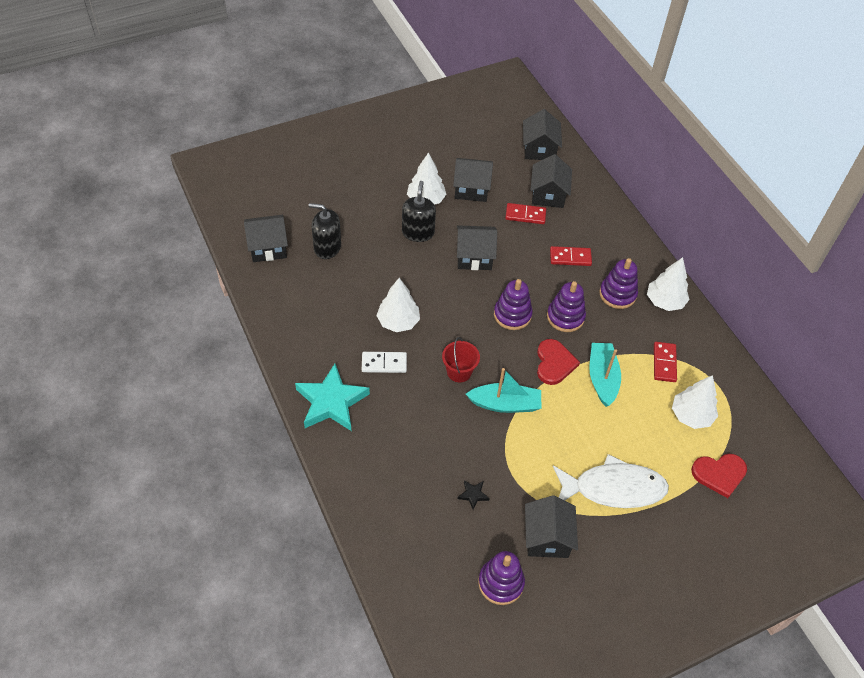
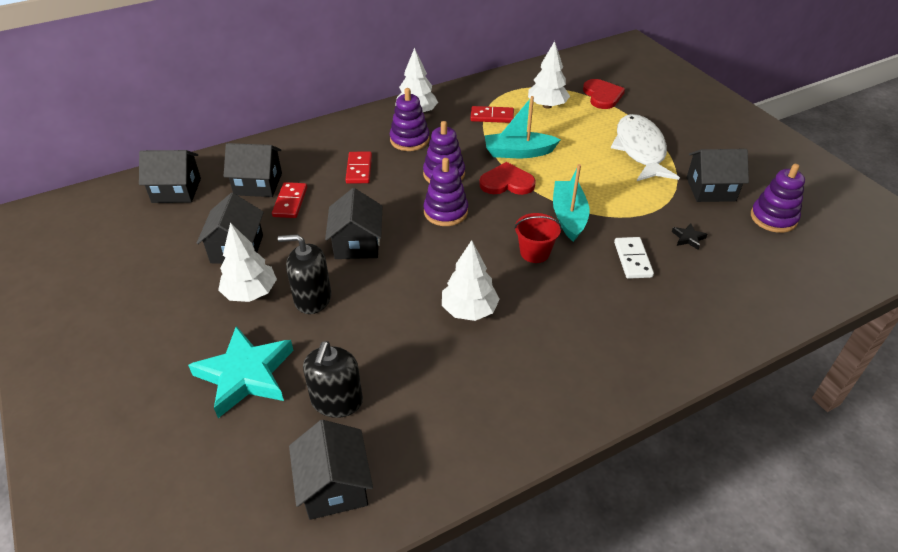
camera: 90 degrees left, 10 degrees down
(331, 402) = (611, 370): turquoise star -> turquoise star (245, 375)
(384, 363) = (538, 320): white domino -> white domino (633, 259)

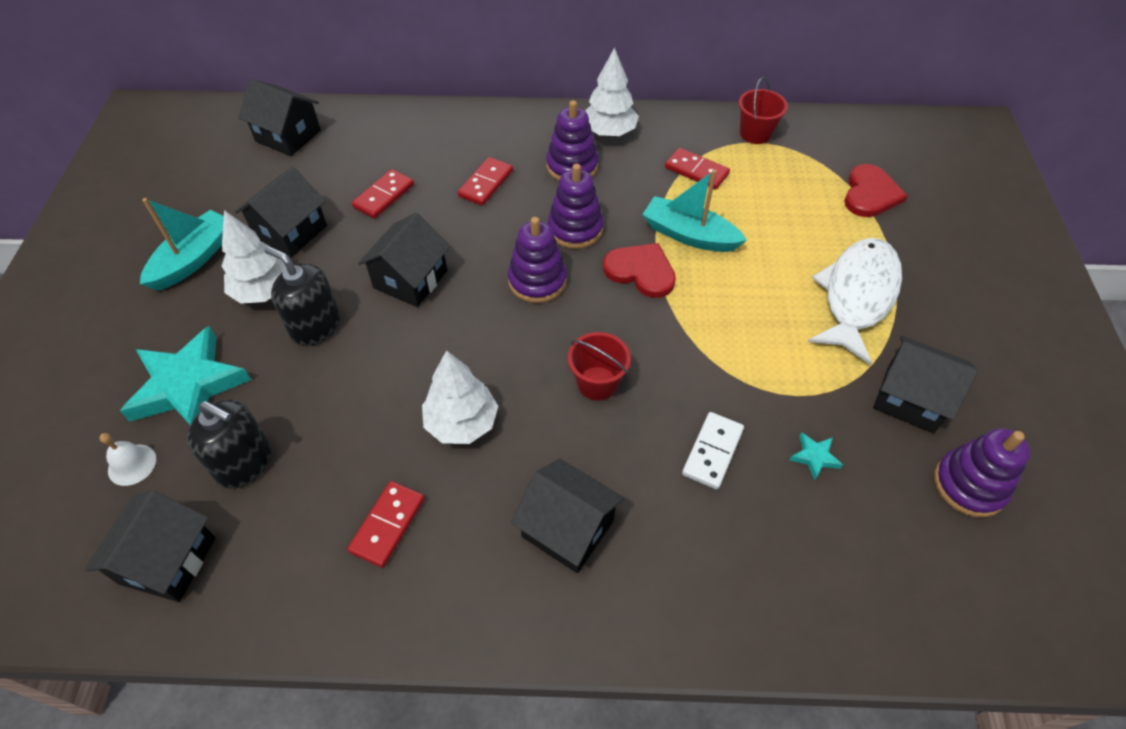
camera: 30 degrees right, 10 degrees up
(247, 443) = (132, 464): none -> white bell
(258, 184) = (369, 160): black house -> black house (567, 528)
(337, 401) = (244, 463): black soap dispenser -> black soap dispenser turned 105 degrees counterclockwise
(473, 388) = (387, 525): none -> red domino
(509, 85) = (755, 133): none -> red bucket
(547, 106) = (781, 181): white tree -> none
(568, 216) = (679, 353): turquoise boat -> turquoise boat (193, 259)
(688, 238) = (814, 457): black star -> turquoise star

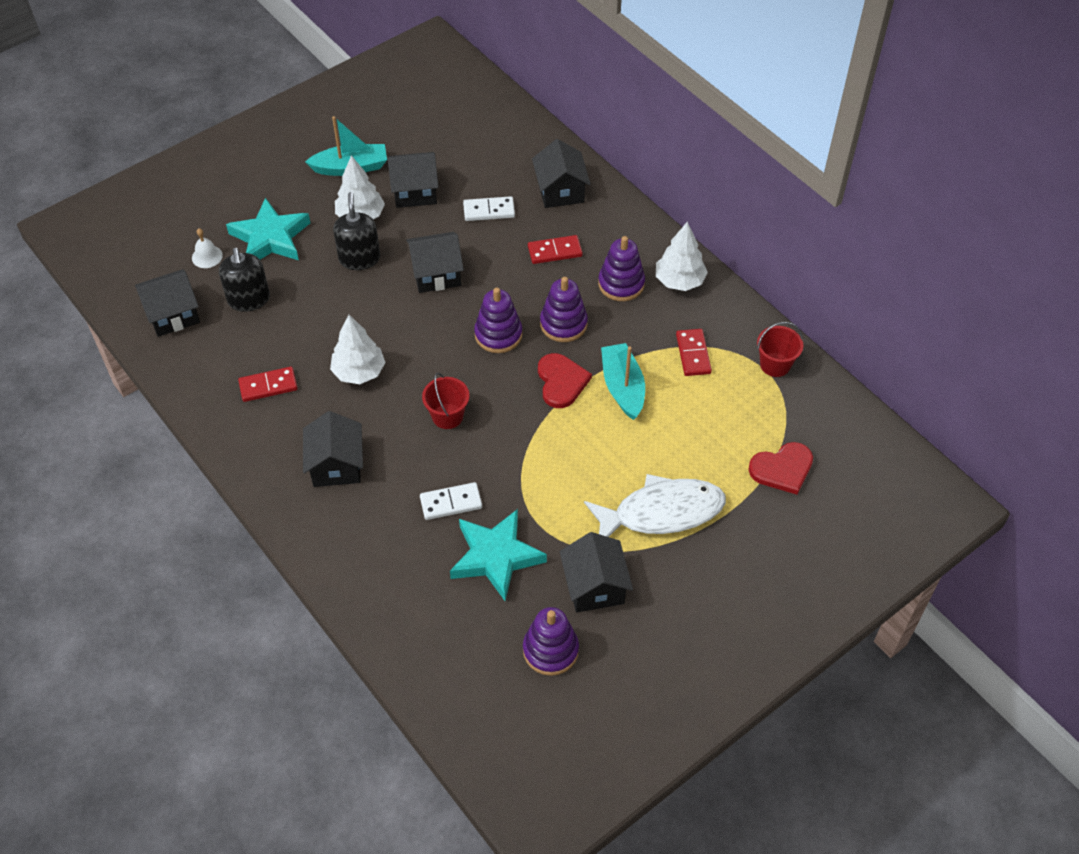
camera: 50 degrees right, 0 degrees up
(288, 136) = (489, 126): black house -> black house (560, 191)
(383, 196) = (489, 210): red domino -> white domino
(814, 457) = (496, 557): turquoise star -> turquoise star, size x2.48

